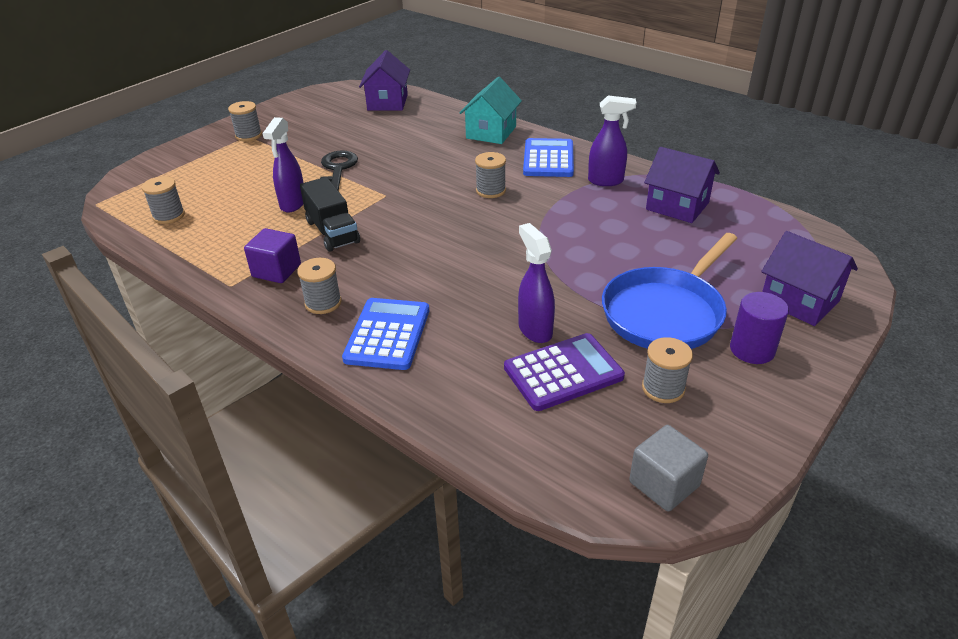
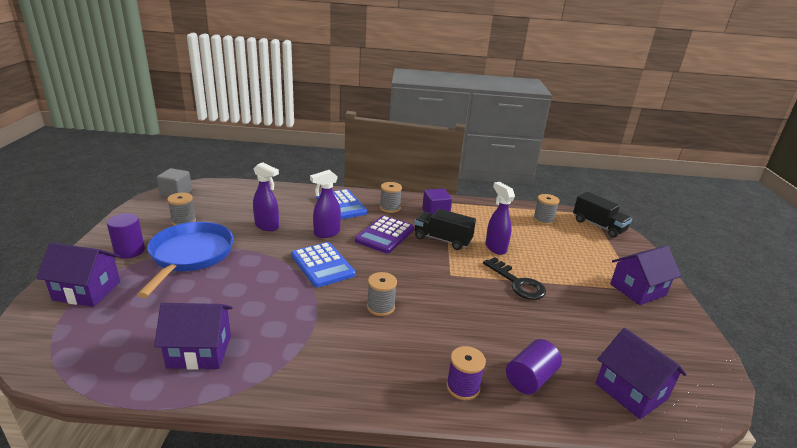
camera: 140 degrees right, 10 degrees down
(129, 189) = (598, 226): none -> black truck
(248, 135) = (638, 290): grey spool -> purple house
(439, 123) = (530, 378): none -> purple cylinder
(491, 132) = (463, 387): turquoise house -> purple spool
(548, 159) = (365, 368): blue calculator -> blue calculator (322, 265)
(563, 372) = (240, 214): purple calculator -> purple calculator (385, 235)
(606, 181) = (285, 359): purple spray bottle -> purple spray bottle (326, 233)

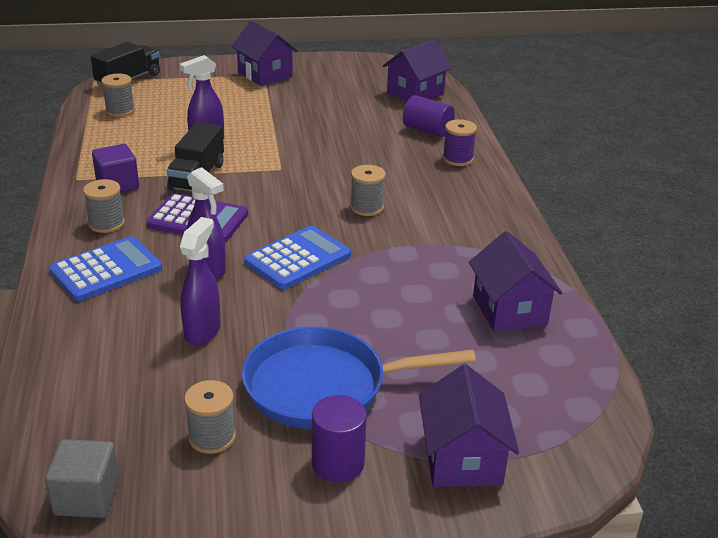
camera: 100 degrees left, 5 degrees up
(517, 283) = (280, 131): black key -> none

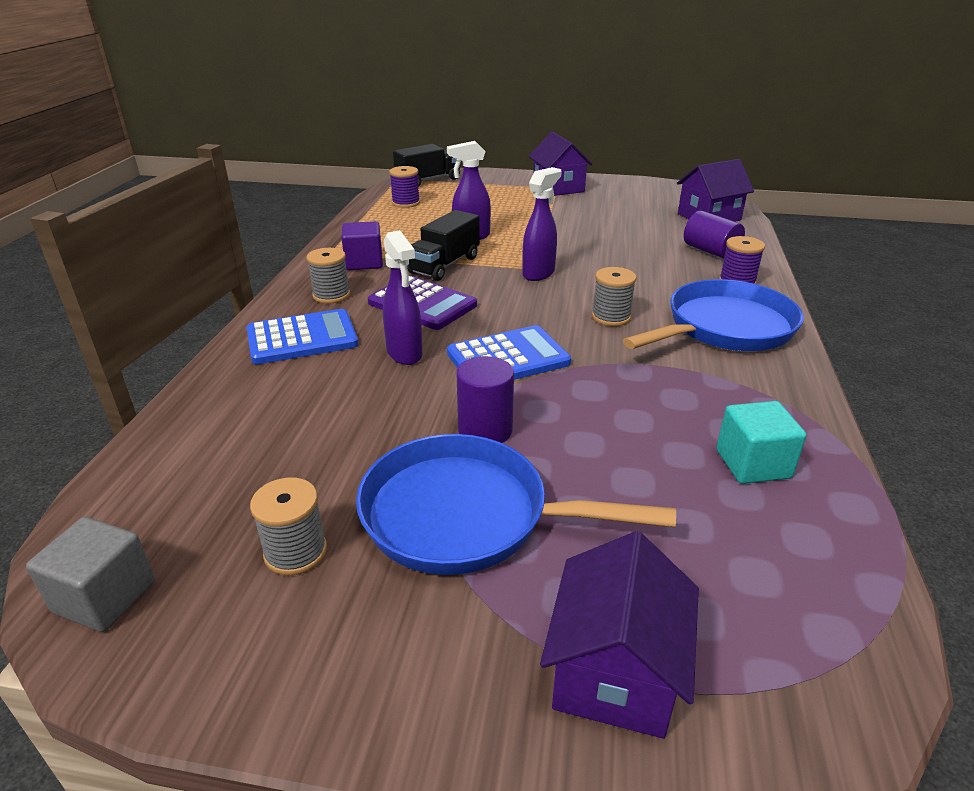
camera: 20 degrees right, 0 degrees up
(120, 110) = (405, 203): grey spool -> purple spool
(203, 331) = (361, 419): purple spray bottle -> purple spray bottle (539, 273)
(338, 463) = (433, 631): purple cylinder -> purple cylinder (485, 430)
(459, 203) = (724, 328): none -> blue pan
(509, 310) = (752, 464): purple house -> turquoise cube

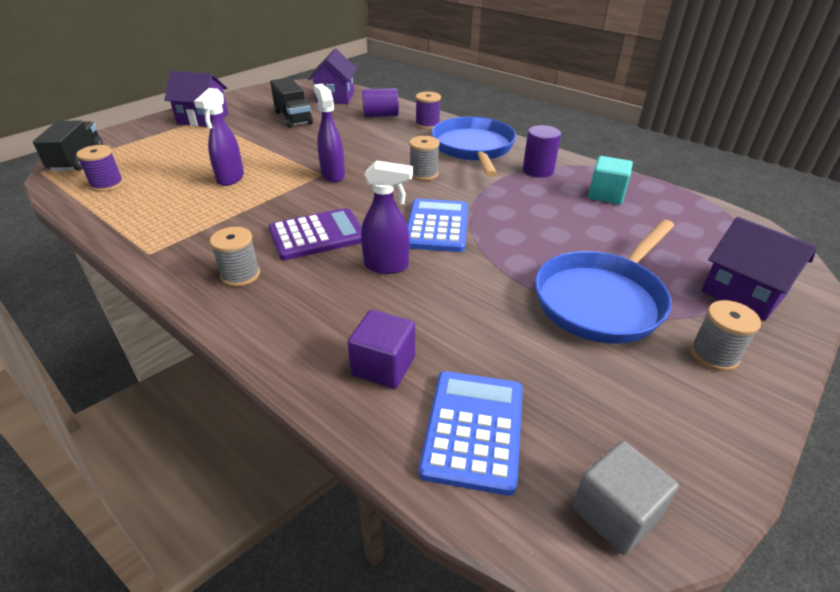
camera: 60 degrees left, 5 degrees up
(295, 552) = (605, 386): grey spool -> grey spool (714, 355)
(302, 338) = (302, 311): blue calculator -> blue calculator (473, 430)
(364, 262) = (199, 240): purple cube -> purple cube (383, 366)
(444, 265) = (264, 205): black truck -> black truck (293, 117)
(485, 430) = (516, 263): purple cylinder -> purple cylinder (538, 170)

